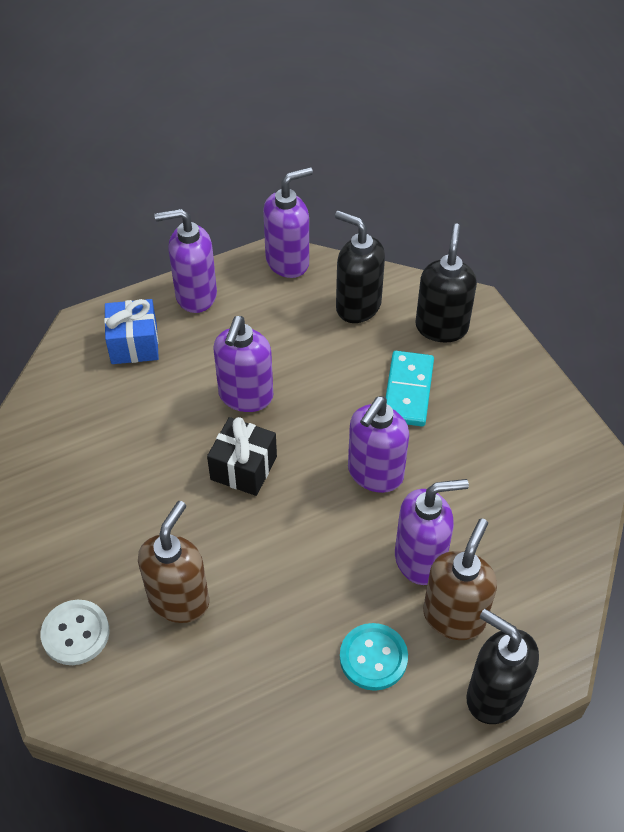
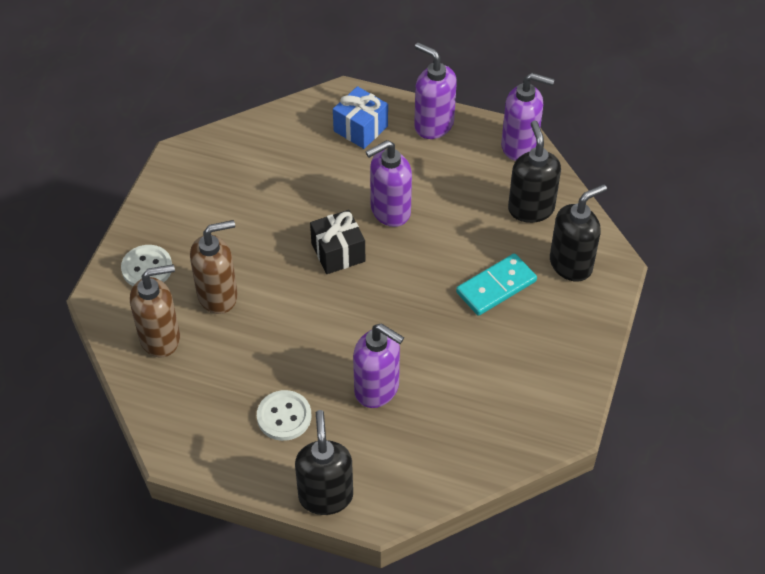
camera: 45 degrees right, 0 degrees up
(373, 658) = (284, 416): turquoise button -> white button
(375, 474) = (412, 319): purple soap dispenser -> none
(454, 616) = (357, 436): brown soap dispenser -> brown soap dispenser (160, 338)

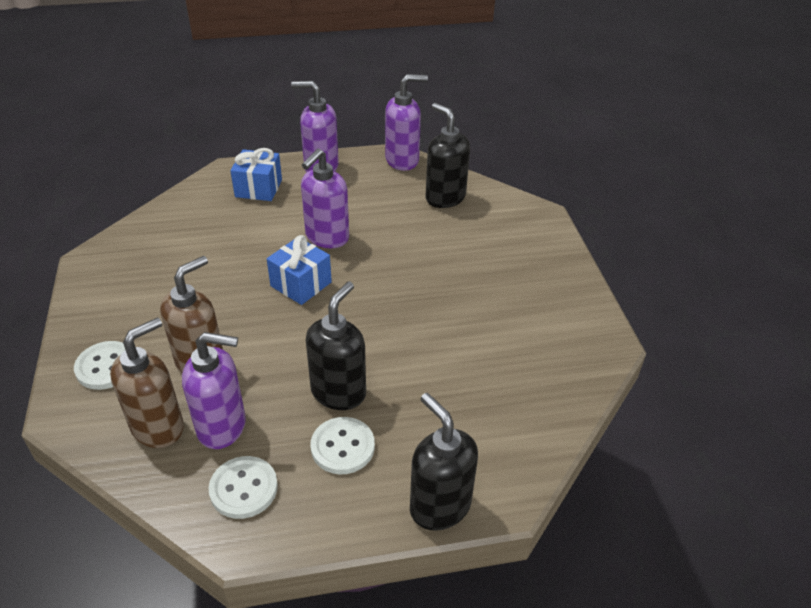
camera: 30 degrees left, 10 degrees down
(195, 416) = (243, 488): none -> white button
(338, 252) = (301, 284): black gift -> blue gift
(377, 389) = (418, 382): purple soap dispenser -> purple soap dispenser (222, 426)
(496, 287) = (461, 260): turquoise domino -> none
(571, 264) = (508, 224): black soap dispenser -> black soap dispenser (339, 392)

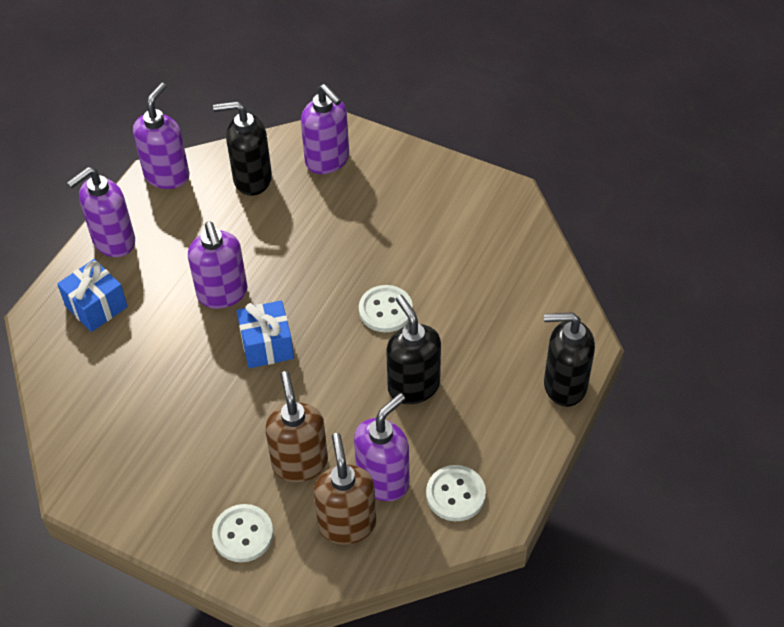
camera: 50 degrees left, 10 degrees up
(342, 447) = (468, 413): white button -> white button (385, 310)
(507, 224) = (327, 160): none -> purple soap dispenser

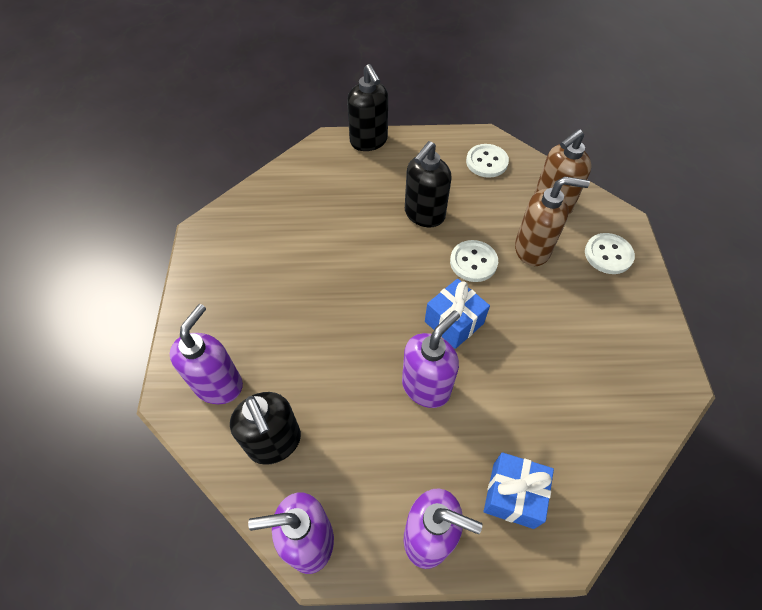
camera: 120 degrees left, 5 degrees up
(300, 463) = (532, 249): brown soap dispenser -> brown soap dispenser turned 135 degrees counterclockwise
(383, 480) = (506, 200): purple soap dispenser -> none
(385, 310) = (368, 259): white button -> white button (473, 262)

